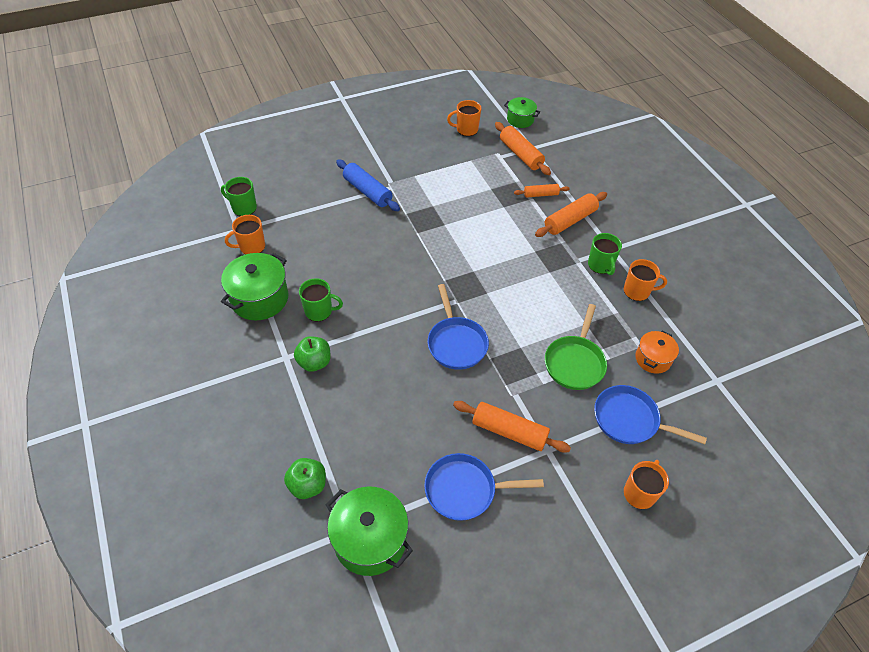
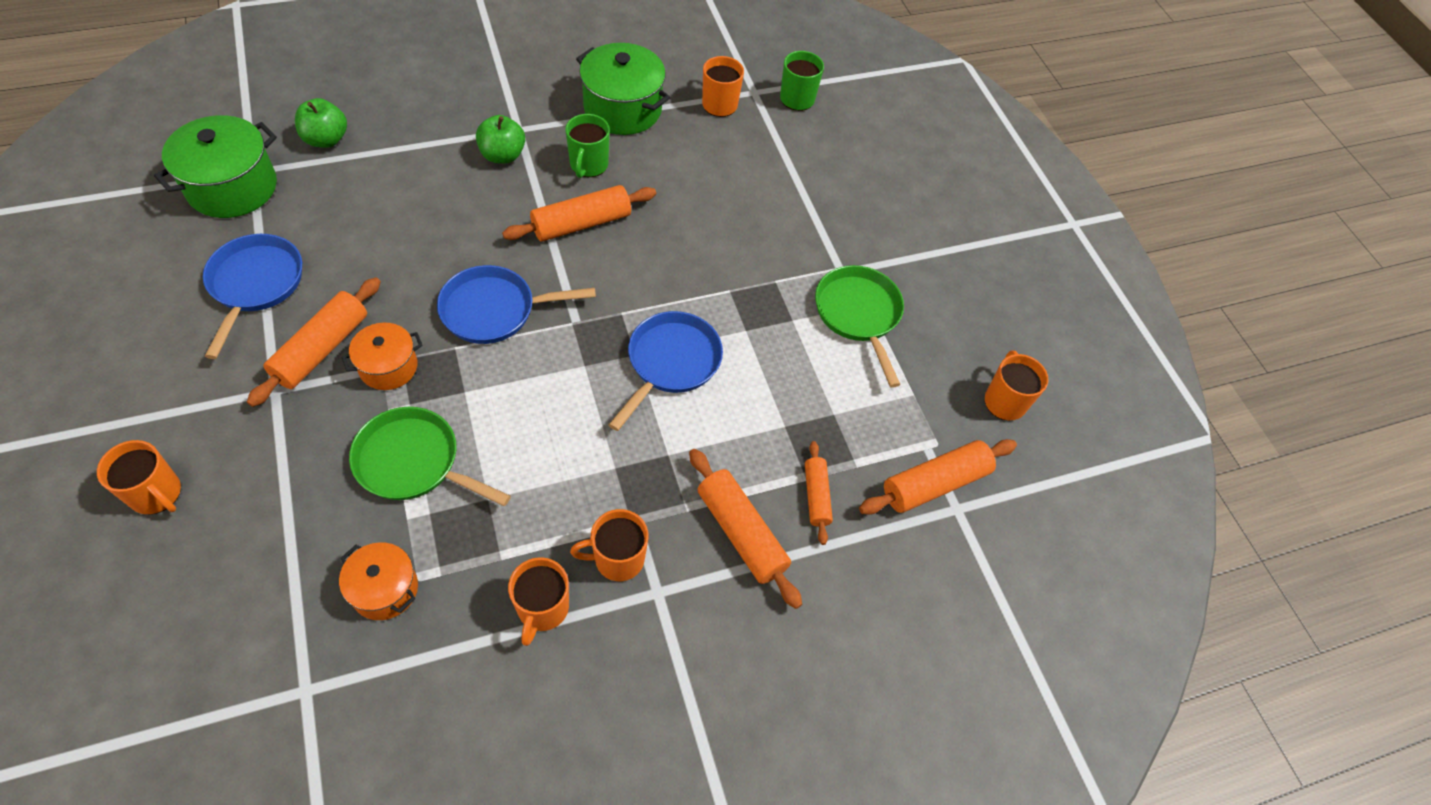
camera: 90 degrees right, 5 degrees up
(367, 191) = (829, 237): blue rolling pin -> none
(375, 308) = (581, 223): none -> orange rolling pin
(423, 179) = (858, 315): none -> green pan
(513, 390) = (388, 367): none -> orange pot
(520, 120) = (1048, 505): green pot -> none
(600, 265) = (617, 559): green mug -> orange mug
(630, 420) = (281, 516): blue pan -> blue pan (670, 363)

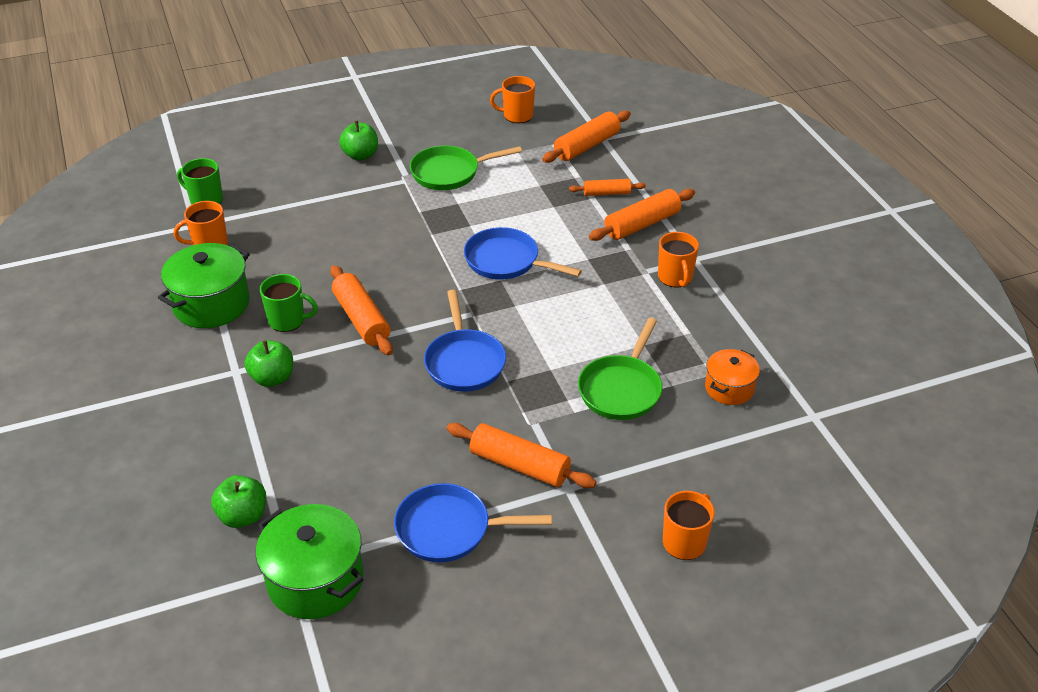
camera: 85 degrees left, 15 degrees down
(388, 367) = (532, 418): orange pot -> none
(542, 609) = (721, 309): orange mug -> none
(892, 227) = (360, 155): none -> green apple
(934, 484) = (587, 146): orange rolling pin -> orange rolling pin turned 75 degrees clockwise

